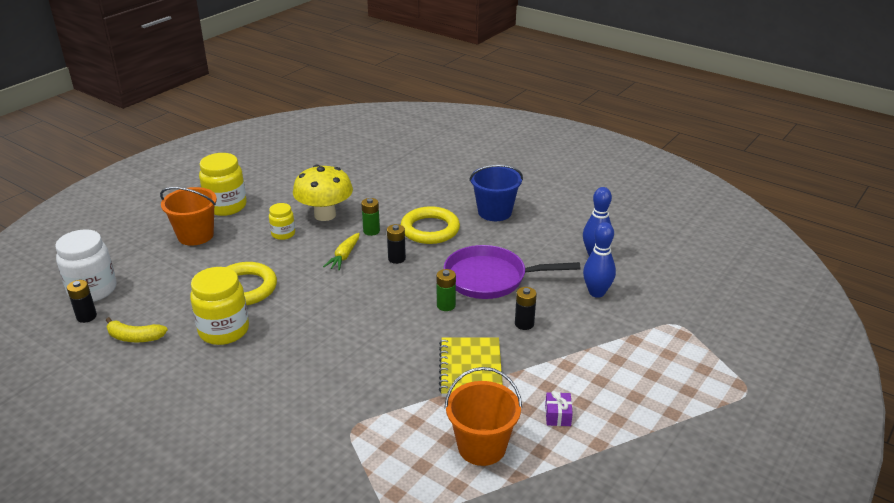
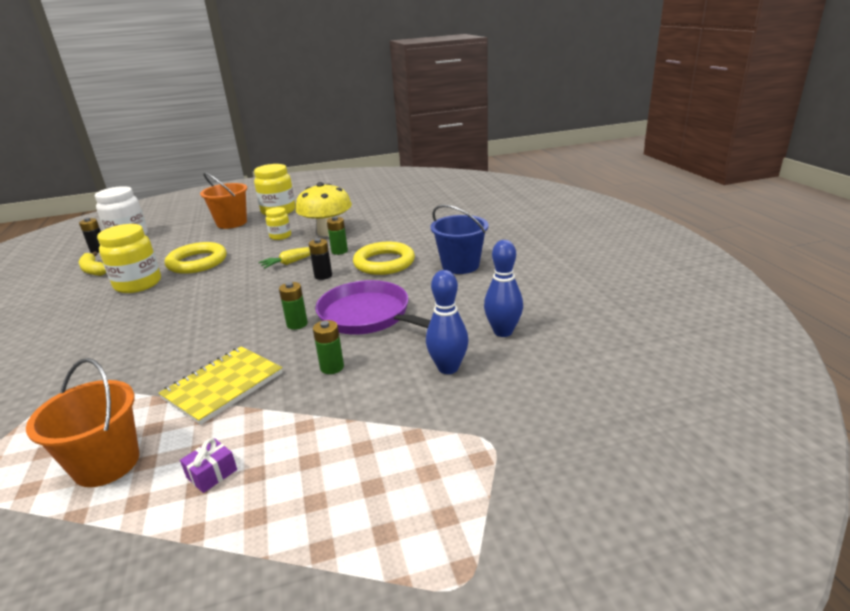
camera: 40 degrees right, 5 degrees down
(524, 324) = (332, 367): black battery -> green battery

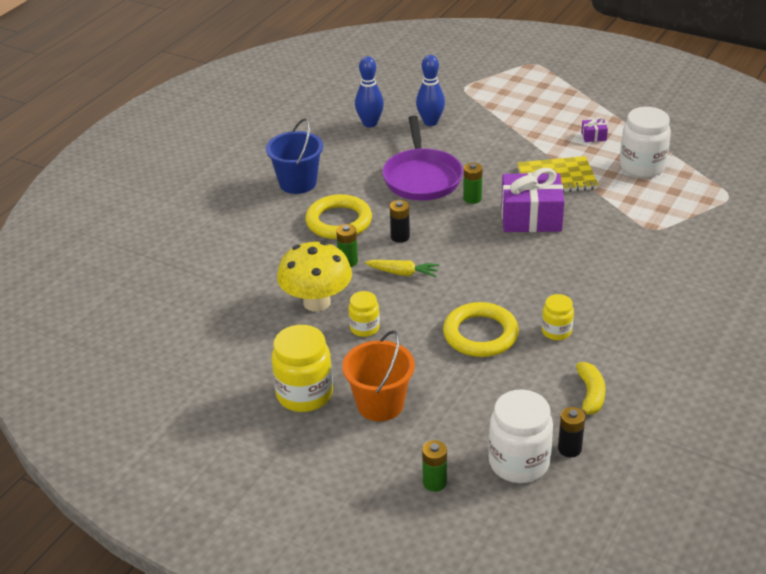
camera: 135 degrees left, 10 degrees up
(107, 464) = (642, 166): orange bucket -> white jar
(138, 284) = (556, 331): yellow jar -> yellow jar, size x0.56
(220, 337) = (531, 217): none -> purple gift
(332, 367) = (487, 156): green battery -> green battery (434, 482)

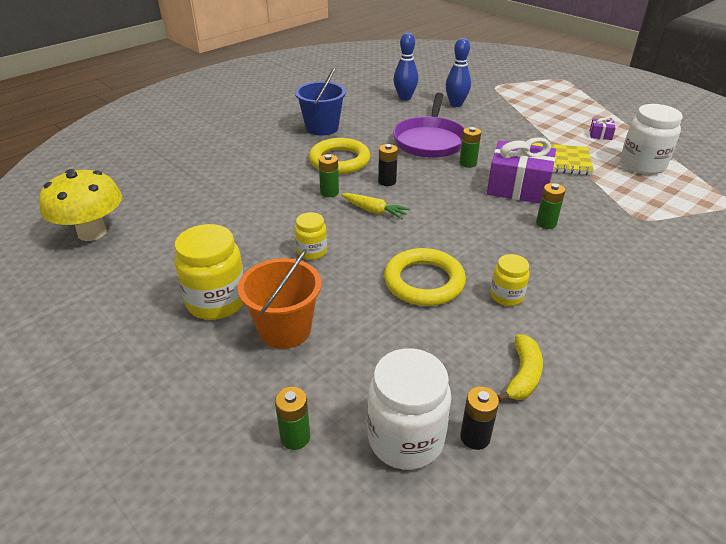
camera: 15 degrees right, 0 degrees up
(317, 302) = (281, 220): yellow mushroom -> yellow mushroom (92, 232)
(569, 252) = (546, 223): none -> green battery

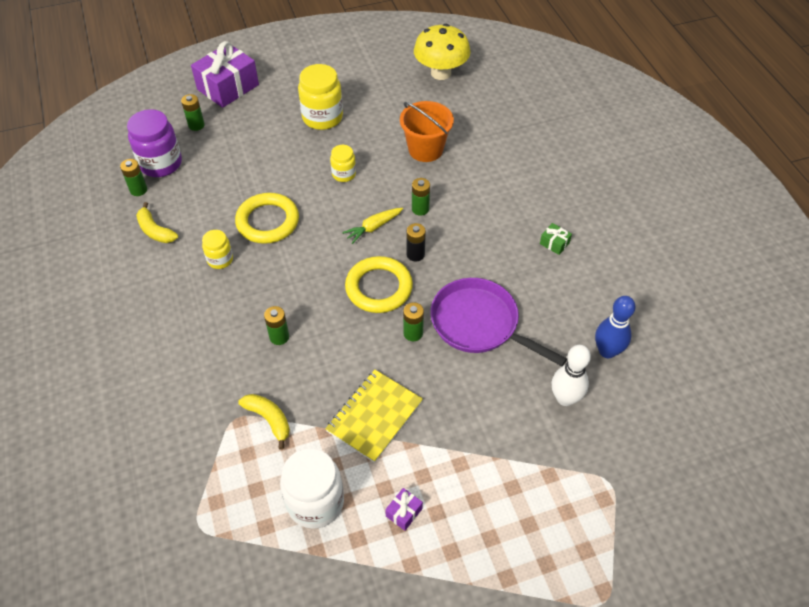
camera: 115 degrees right, 15 degrees up
(285, 329) = (274, 140): orange bucket -> orange bucket (425, 149)
(322, 128) = (554, 243): blue bucket -> green gift
(339, 160) = (474, 234): yellow ring -> yellow ring (379, 288)
(406, 439) = (161, 163): white jar -> purple jar
(456, 104) = (565, 398): blue bowling pin -> white bowling pin
(475, 437) = (138, 190): black battery -> green battery
(518, 187) = (345, 350): purple gift -> purple gift (228, 87)
(618, 202) = (269, 419): none -> yellow banana

